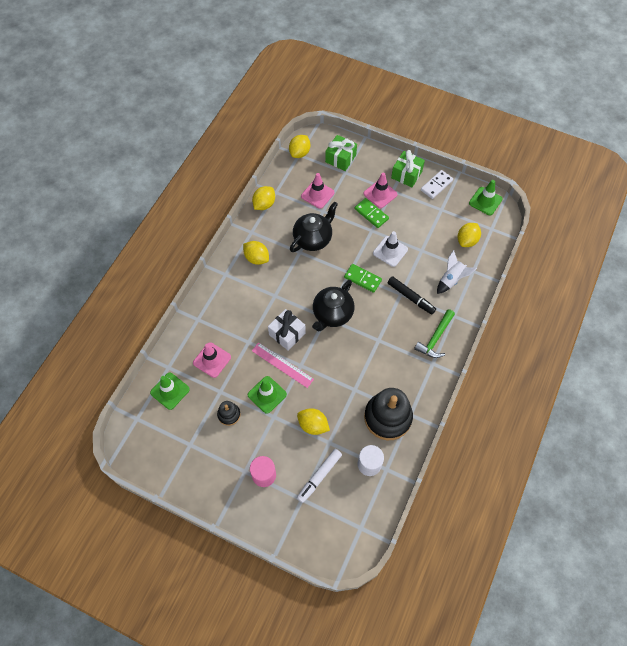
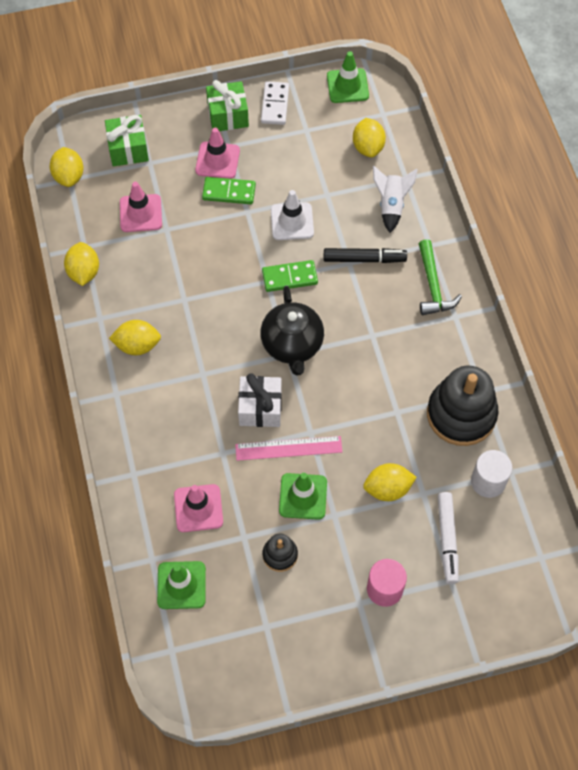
camera: 40 degrees left, 0 degrees up
(313, 239) = (186, 271): black teapot -> none

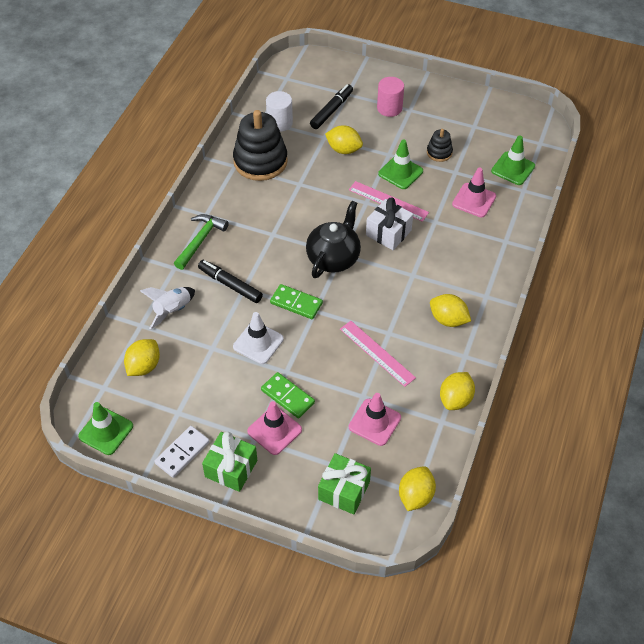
camera: 145 degrees left, 10 degrees down
(181, 274) = (377, 353): none -> pink ruler
(447, 539) = (331, 110): white marker -> black marker

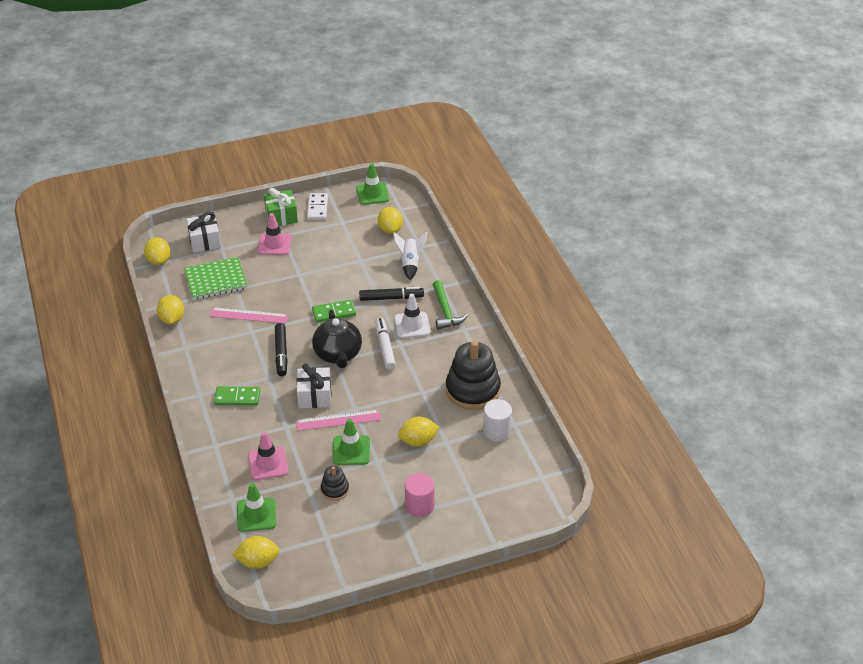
camera: 140 degrees right, 10 degrees down
(258, 343) = (334, 278): white traffic cone -> white traffic cone (412, 325)
(287, 240) = (385, 347): none -> white marker
(287, 396) = (284, 263): green domino -> green domino (237, 397)
(331, 110) = (467, 470): black marker -> black marker (281, 353)
(344, 490) = (205, 241): green gift -> white gift
(374, 422) = (216, 280): pink traffic cone -> green notebook
(448, 320) = (216, 362): yellow lemon -> yellow lemon (258, 561)

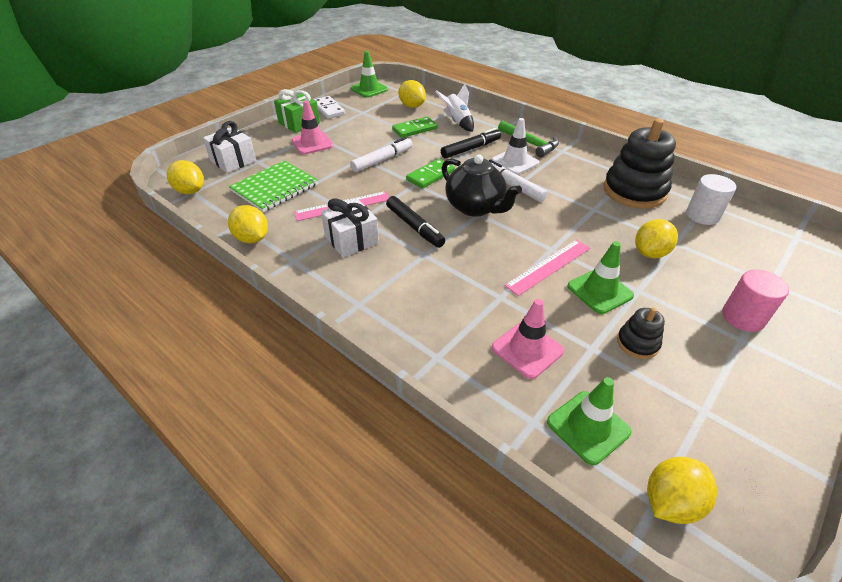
camera: 30 degrees left, 0 degrees up
(237, 397) = (410, 289): green domino -> green domino (414, 129)
(312, 283) = (382, 160): none -> white marker
(314, 396) = (496, 253): white gift -> white gift (351, 240)

